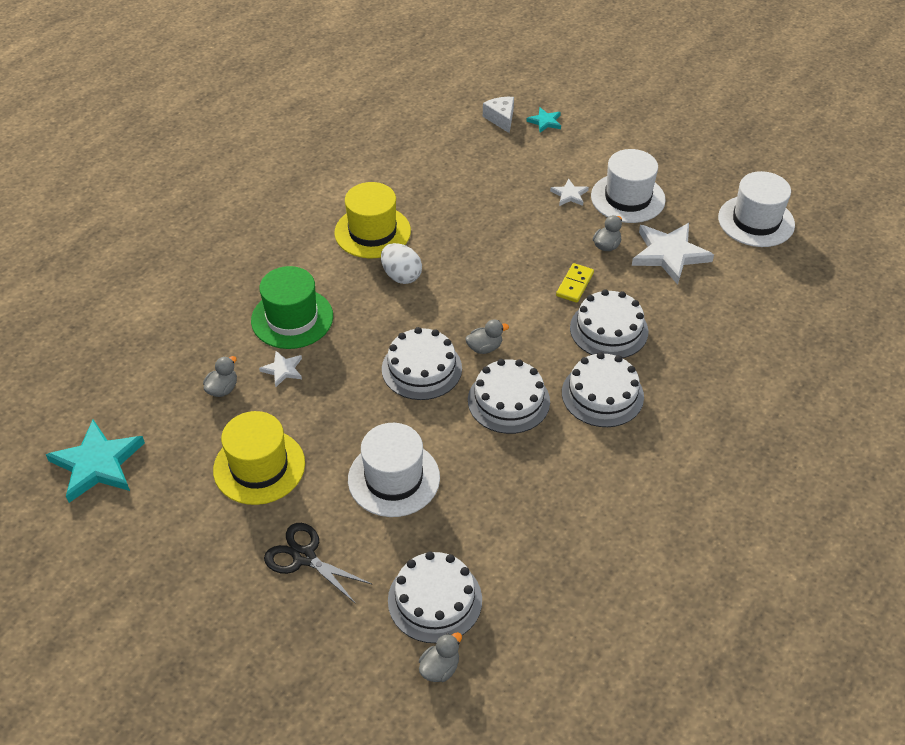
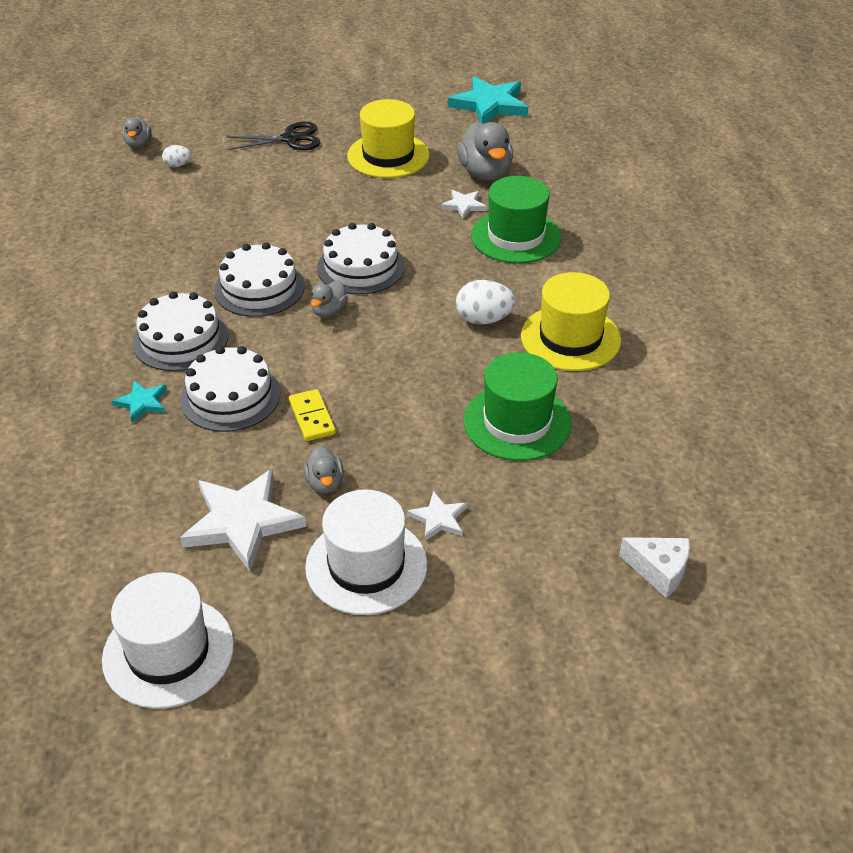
camera: 135 degrees right, 5 degrees down
(222, 389) = (485, 173): grey duck -> grey duck, size x1.85
(394, 478) = (286, 199): white hat -> none
(435, 600) = (178, 165): white cake -> white egg
(469, 210) = (517, 422): none -> green hat
(545, 122) = (603, 610): turquoise star -> turquoise star (142, 403)

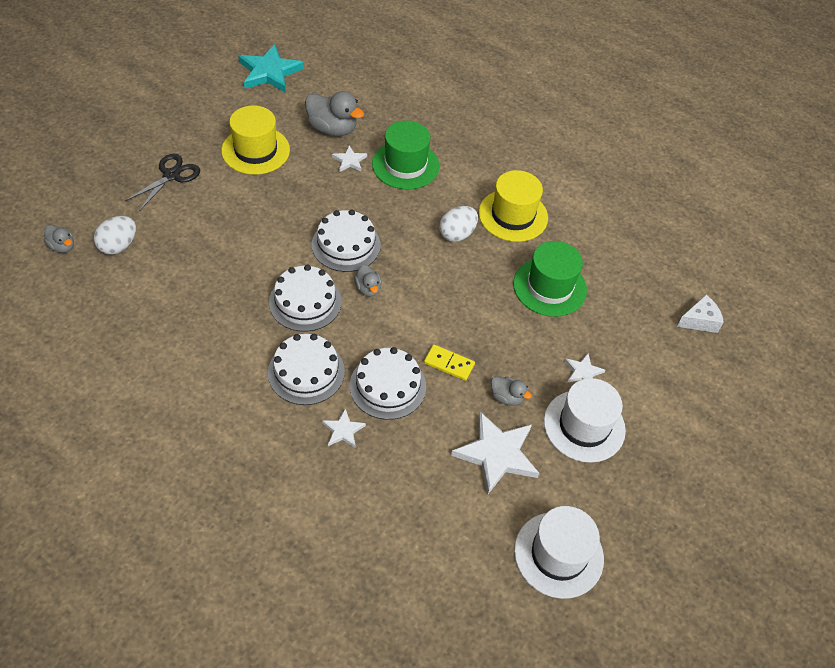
camera: 50 degrees left, 10 degrees up
(142, 403) = (343, 430): turquoise star -> white star
(178, 165) = (118, 246): white egg -> white egg, size x1.74

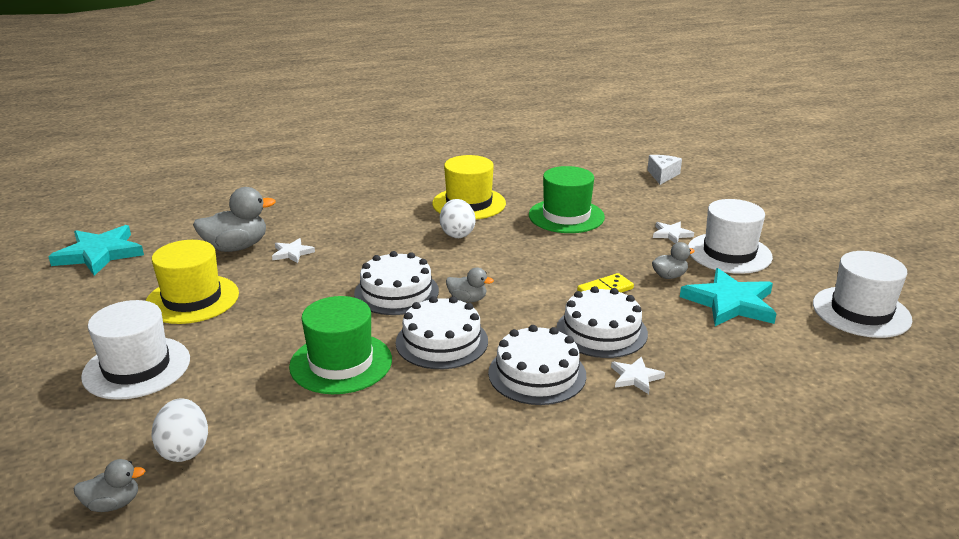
camera: 50 degrees left, 25 degrees down
(171, 175) = (137, 367): black scissors -> white hat
(405, 165) = (341, 228): green hat -> green hat (341, 363)
(496, 454) = (730, 303): white star -> turquoise star

